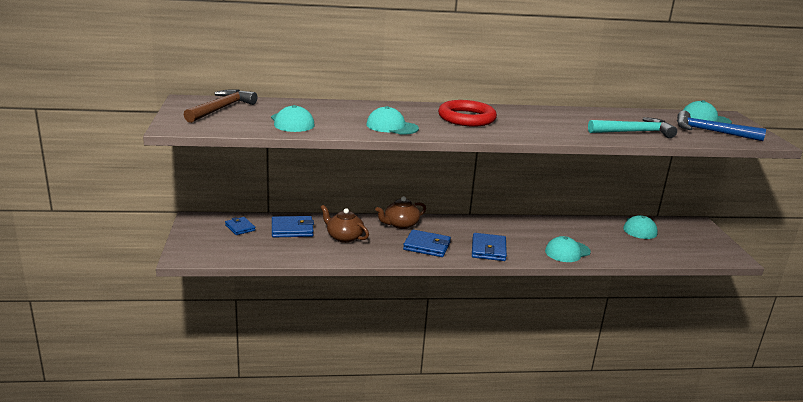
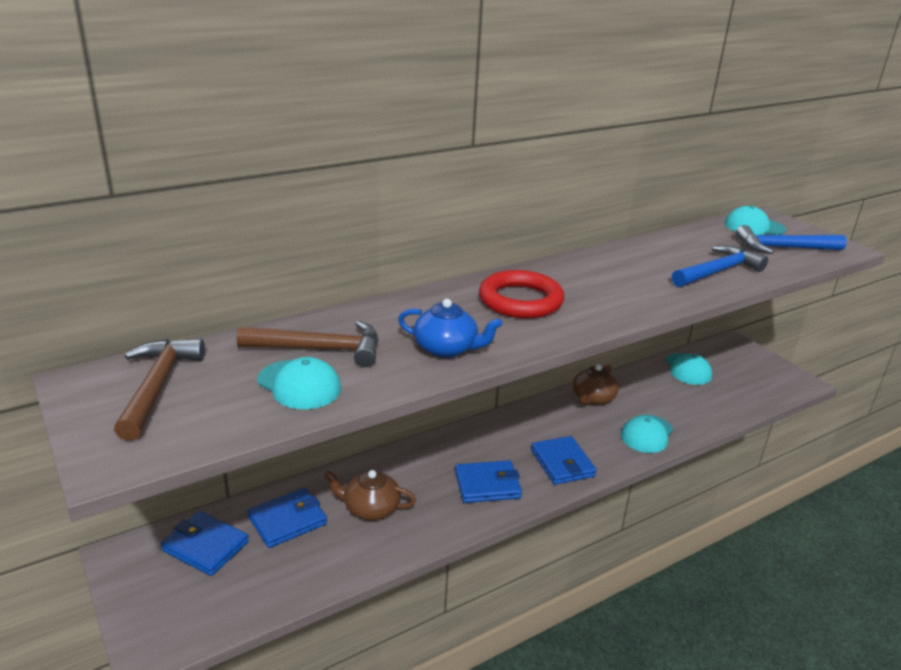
camera: 25 degrees left, 5 degrees up
(240, 227) = (205, 546): blue wallet -> blue wallet, size x1.55
(319, 113) = (320, 349): none -> brown hammer
(392, 126) = (447, 348): turquoise cap -> blue teapot
(400, 224) = (427, 457): brown teapot -> brown teapot (592, 398)
(634, 132) = (718, 271): turquoise hammer -> blue hammer

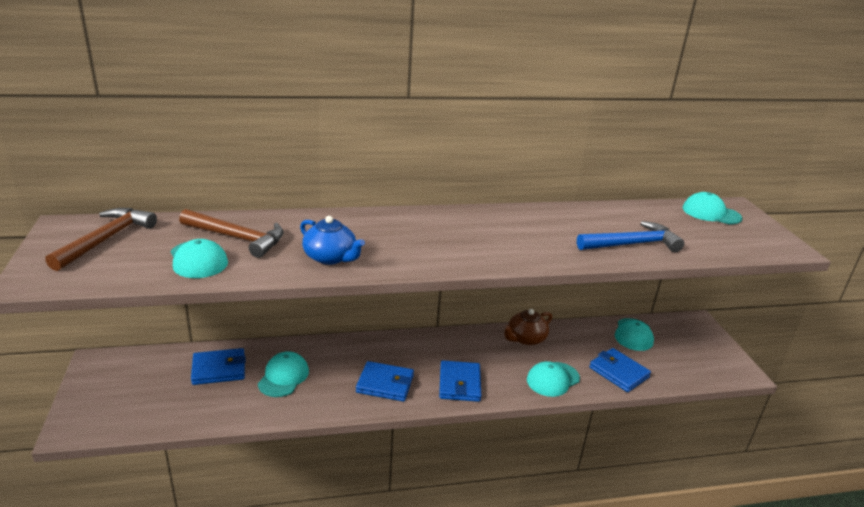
camera: 20 degrees right, 0 degrees up
(205, 546) = (152, 371): blue wallet -> blue wallet (619, 372)
(370, 508) = (283, 377): brown teapot -> turquoise cap
(520, 300) = (427, 233): red ring -> none
(782, 248) = (721, 236): blue hammer -> none

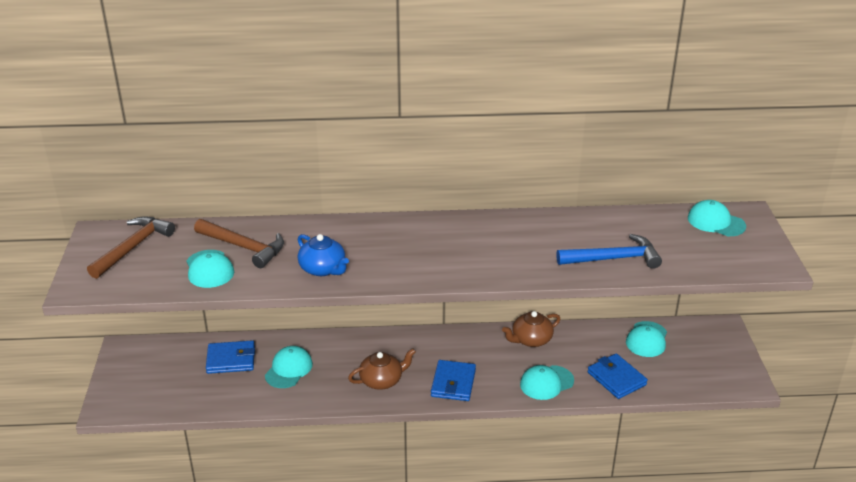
camera: 10 degrees right, 5 degrees up
(385, 384) = (382, 380): blue wallet -> brown teapot

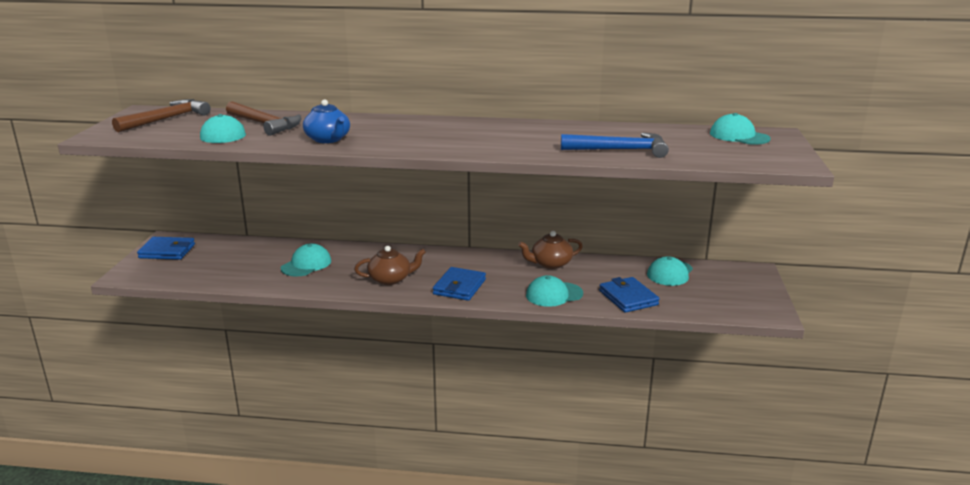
camera: 10 degrees right, 10 degrees down
(231, 360) = (257, 254): blue wallet -> blue wallet (167, 251)

